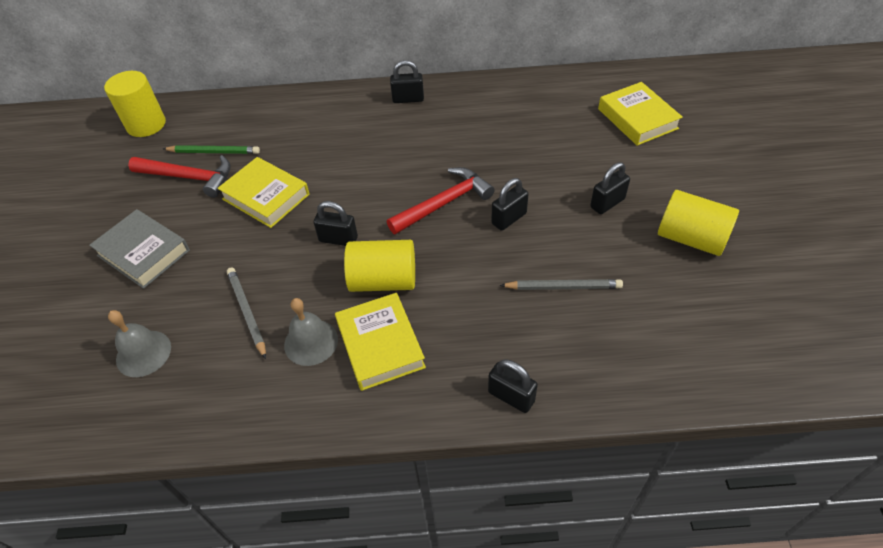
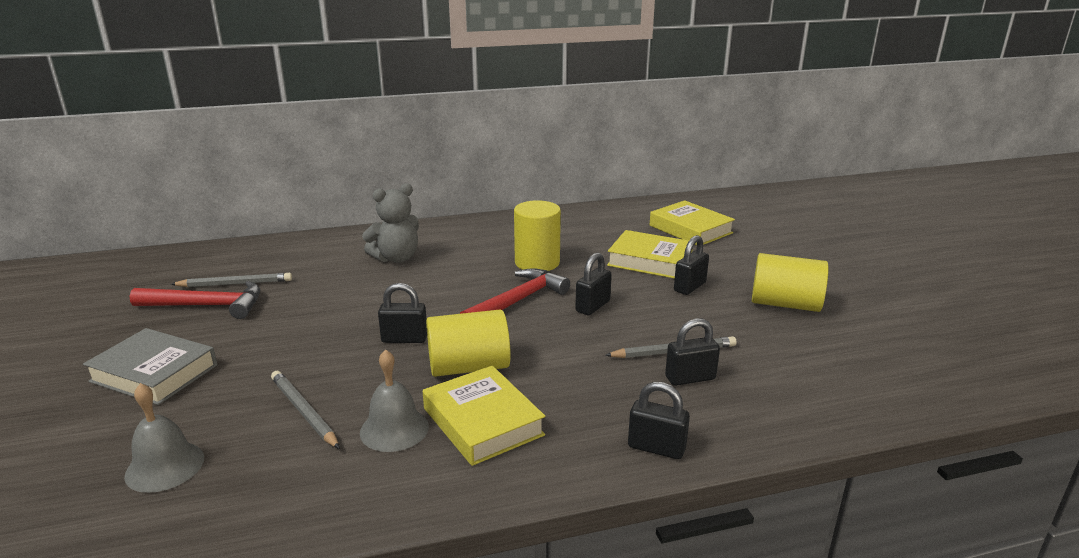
camera: 15 degrees left, 25 degrees down
(146, 124) = (146, 269): yellow cylinder -> yellow cylinder (537, 262)
(214, 152) = (235, 284): green pencil -> grey pencil
(266, 196) = (307, 313): yellow book -> yellow book (650, 260)
(351, 132) = (396, 258): none -> grey teddy bear
(408, 99) = (451, 231): black padlock -> black padlock (690, 378)

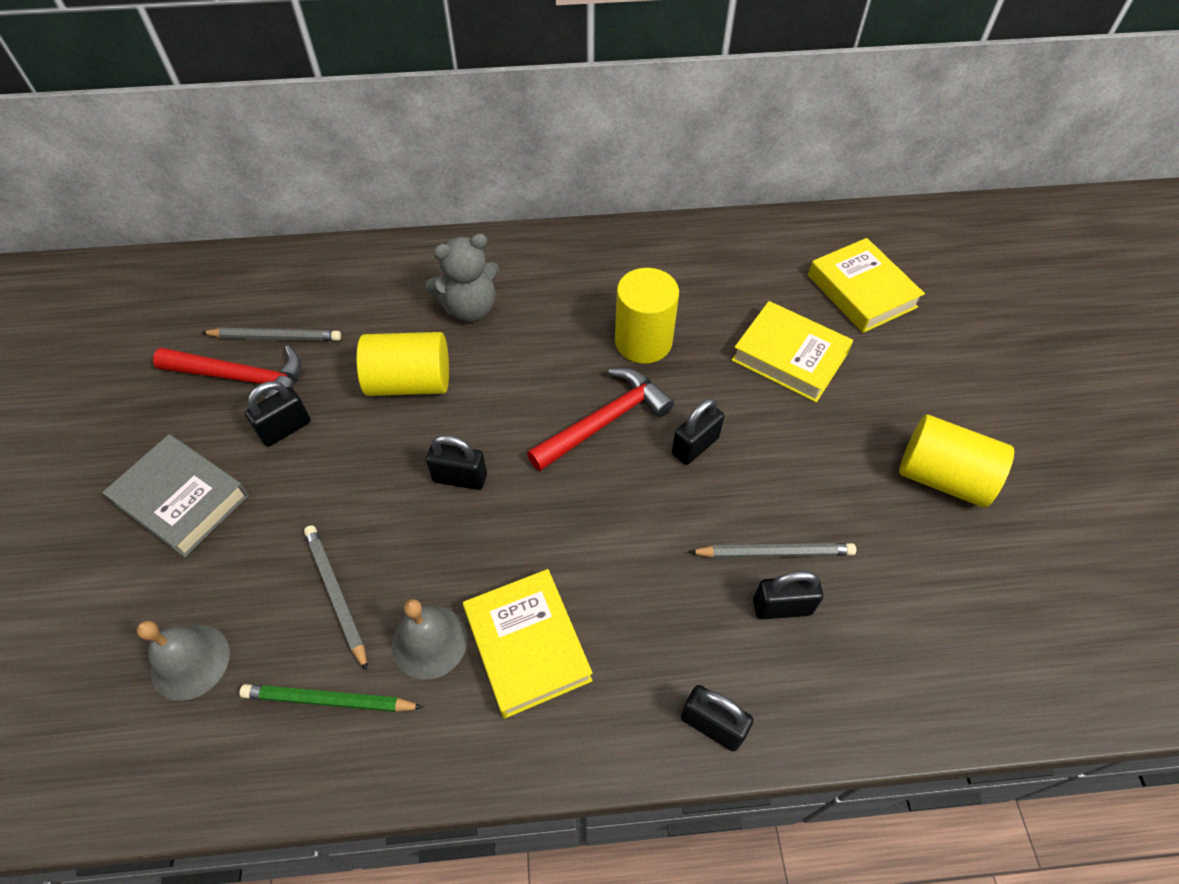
camera: 10 degrees right, 30 degrees up
(304, 474) = (329, 700): none -> green pencil
(469, 367) = (526, 543): yellow cylinder -> yellow cylinder (410, 382)
(689, 287) = (827, 422): black padlock -> black padlock (285, 428)

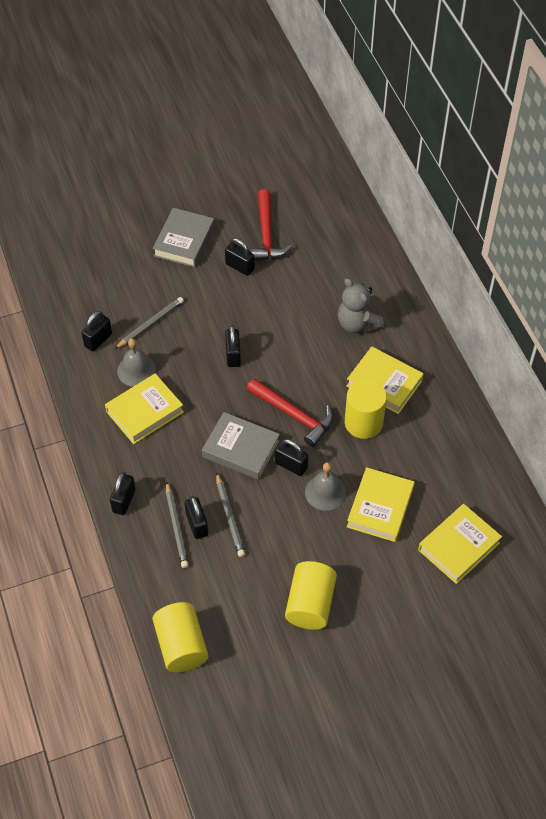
camera: 75 degrees right, 0 degrees up
(190, 661) = (103, 281): grey bell -> grey bell (325, 492)
(276, 337) = (300, 238): grey pencil -> grey pencil (176, 527)
(329, 700) = (98, 340): green pencil -> black padlock
(410, 382) = (290, 312): yellow cylinder -> yellow cylinder (181, 645)
(584, 303) = (384, 383): none -> yellow book
(648, 507) = (241, 449): none -> grey book

